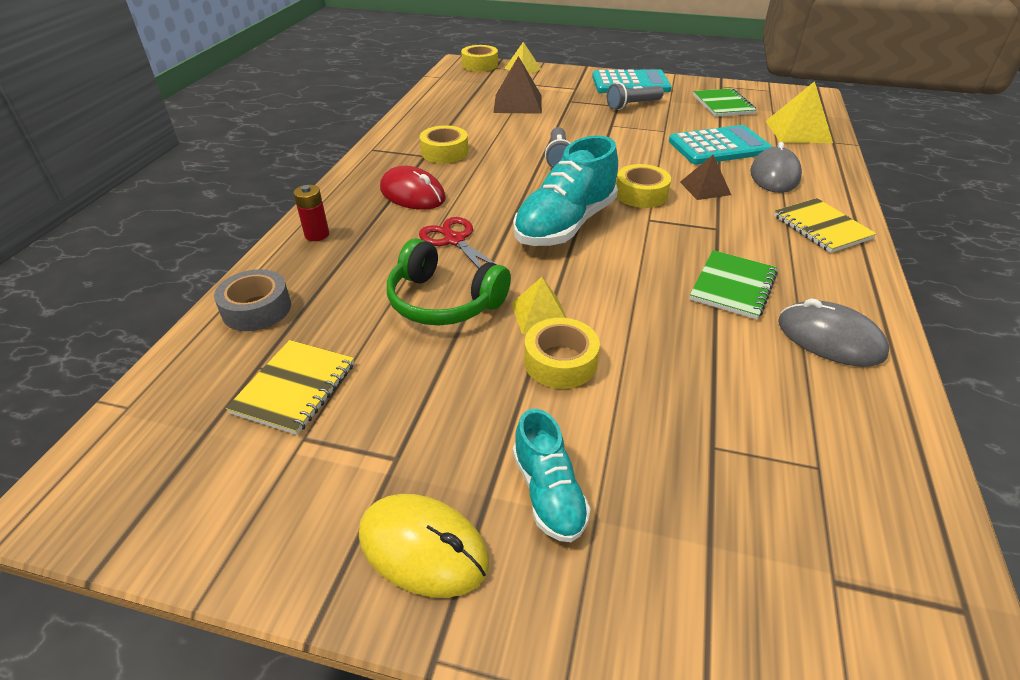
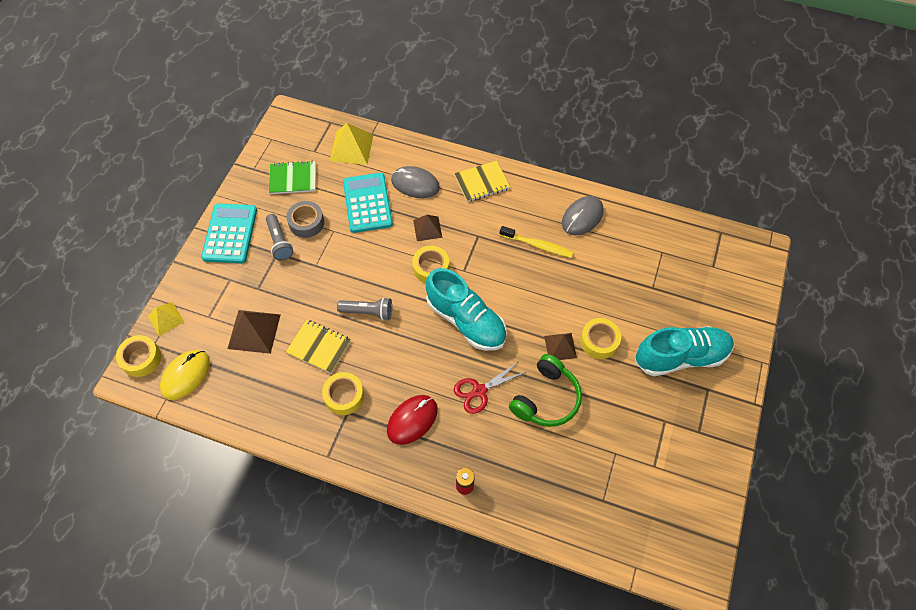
camera: 85 degrees left, 20 degrees up
(257, 309) = (550, 512): grey tape -> grey tape (306, 223)
(294, 388) = (620, 476): yellow notebook -> yellow notebook (319, 347)
(423, 548) = (710, 408): yellow mouse -> yellow mouse (186, 375)
(540, 315) = (560, 347): yellow pyramid -> brown pyramid
(548, 492) = (680, 357): turquoise shoe -> turquoise shoe, size x1.78
(732, 286) = (538, 245): green notebook -> yellow toothbrush

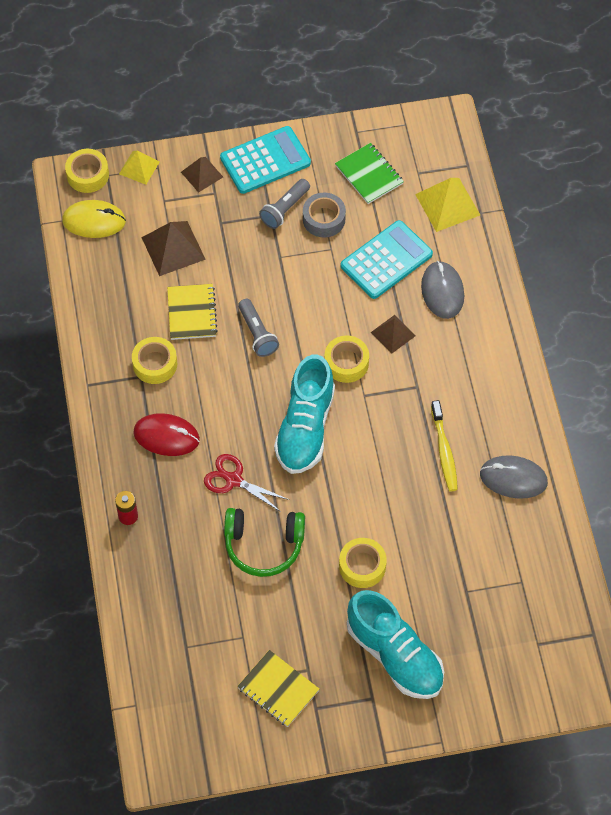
camera: 60 degrees right, 0 degrees up
(482, 182) = (490, 355): yellow notebook -> yellow notebook (278, 689)
(560, 347) = (331, 531): brown pyramid -> brown pyramid (202, 174)

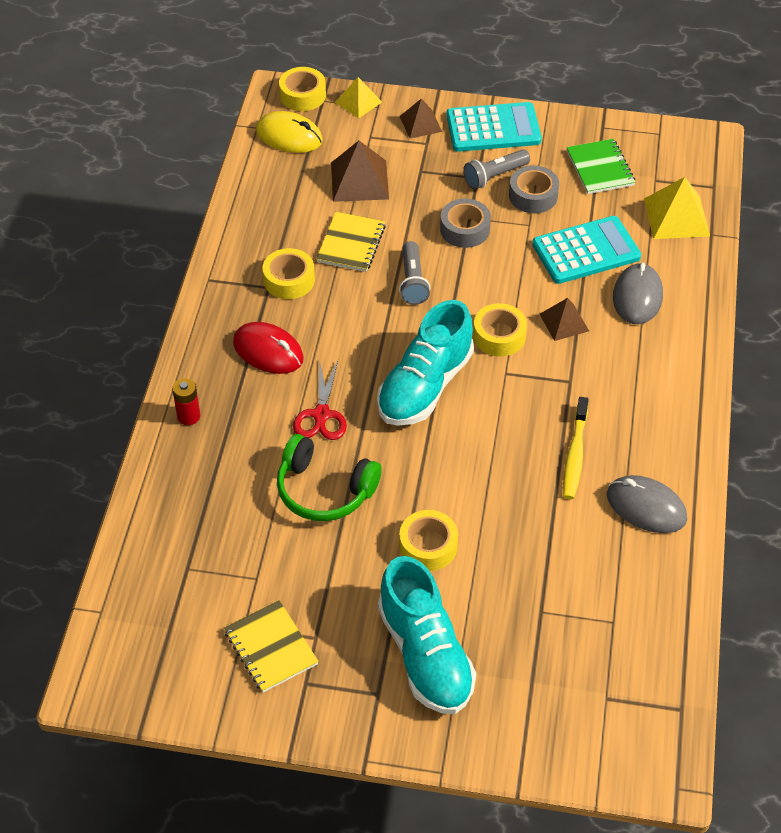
camera: 20 degrees right, 10 degrees down
(234, 480) = (321, 414): red scissors -> red scissors turned 135 degrees counterclockwise
(280, 270) = (464, 229): none -> grey tape

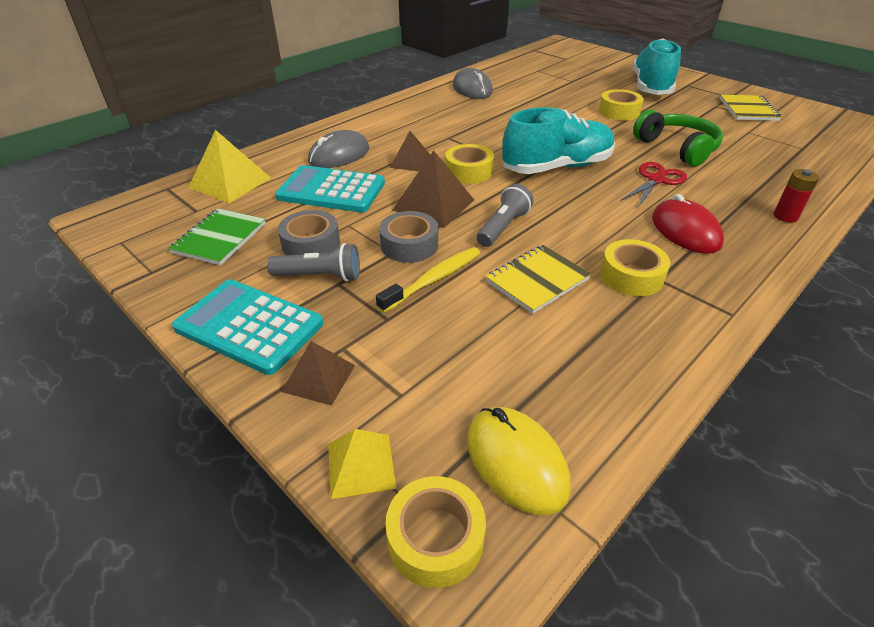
camera: 145 degrees left, 10 degrees down
(359, 180) = (469, 342): brown pyramid -> brown pyramid (433, 205)
(575, 455) = (487, 113): yellow toothbrush -> yellow toothbrush (434, 279)

